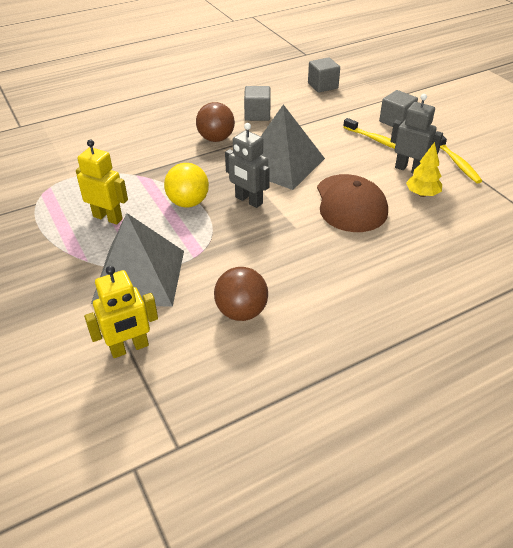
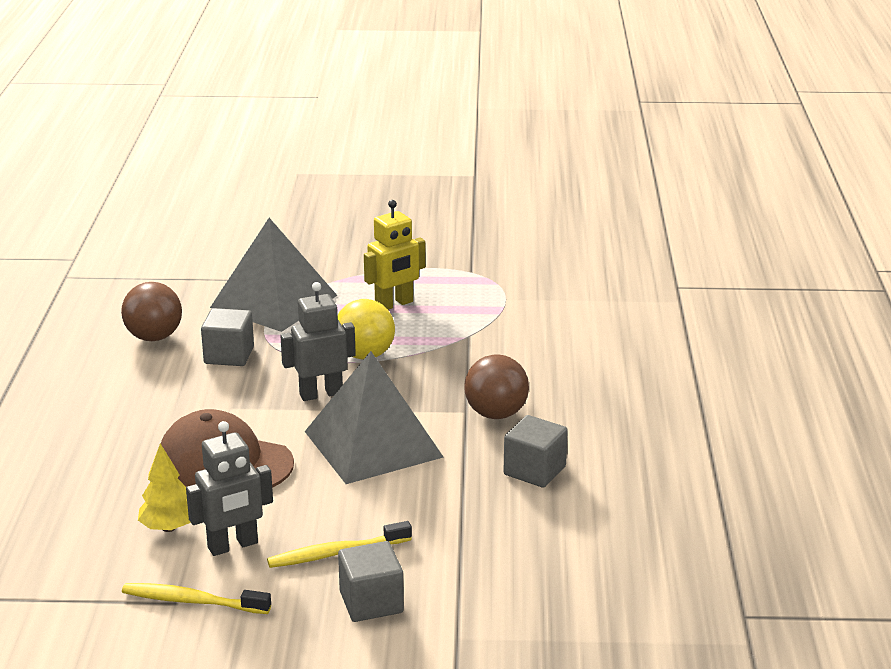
camera: 120 degrees right, 15 degrees down
(129, 348) = (187, 279): yellow robot -> none
(322, 86) = (578, 577): grey cube -> grey cube (229, 355)

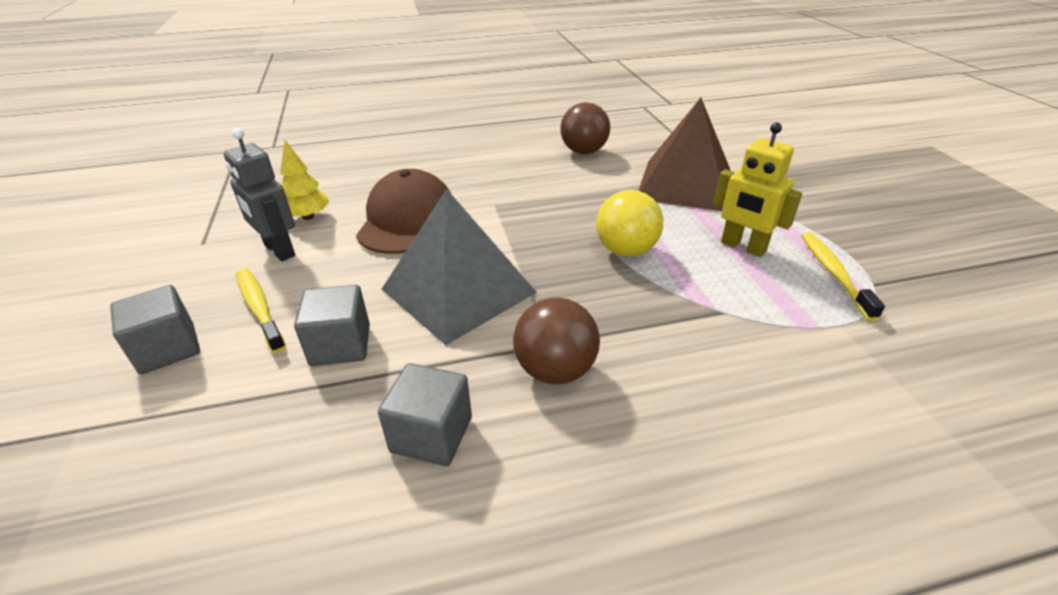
camera: 75 degrees right, 10 degrees up
(192, 601) = (201, 250): yellow toothbrush -> yellow toothbrush (834, 273)
(229, 355) = (577, 185): grey cube -> grey cube (340, 345)
(274, 301) = (684, 184): grey pyramid -> brown pyramid
(321, 394) = (538, 241): grey robot -> none

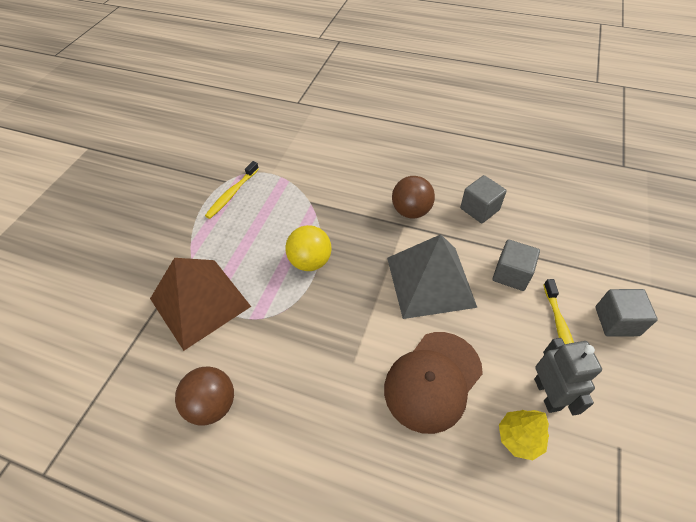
camera: 145 degrees left, 15 degrees up
(743, 247) = (247, 230): yellow robot -> none

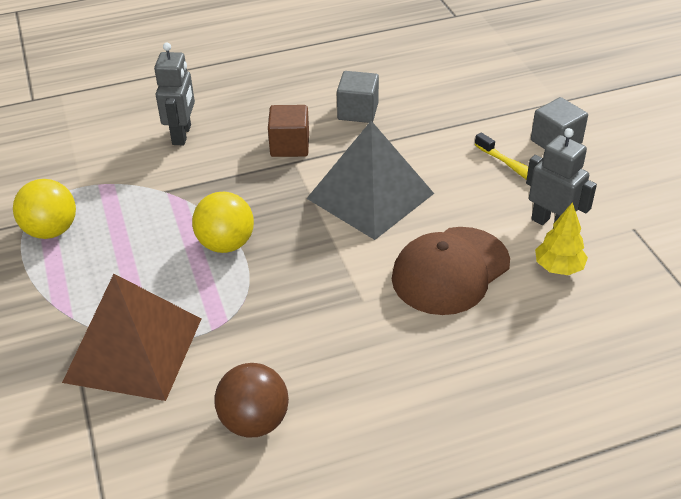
camera: 40 degrees left, 10 degrees down
(232, 194) = (51, 230): yellow toothbrush -> yellow ball
(354, 167) = (182, 135): none -> grey robot
(411, 211) = (290, 146): brown ball -> brown cube
(433, 380) = (450, 271): brown cap -> brown cap turned 45 degrees clockwise
(511, 274) = (439, 151): grey cube -> none

